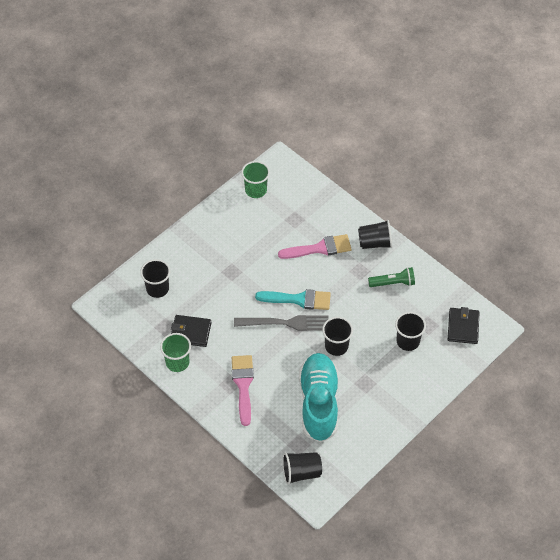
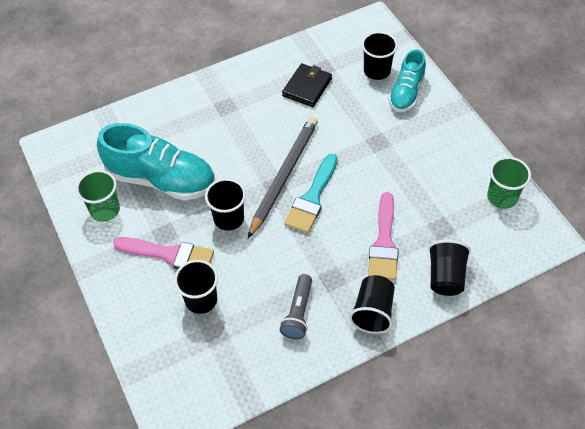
camera: 110 degrees right, 0 degrees up
(175, 264) = (406, 93): none -> turquoise shoe
(177, 362) = (273, 68): green cup -> green cup (105, 210)
(243, 385) = (218, 117): pink brush -> pink brush (170, 255)
(285, 323) = (283, 176): grey fork -> grey pencil
(301, 472) = (87, 141): black cup -> black cup (445, 277)
(393, 283) = (298, 312): green flashlight -> grey flashlight
(463, 327) = (193, 377): black wallet -> none

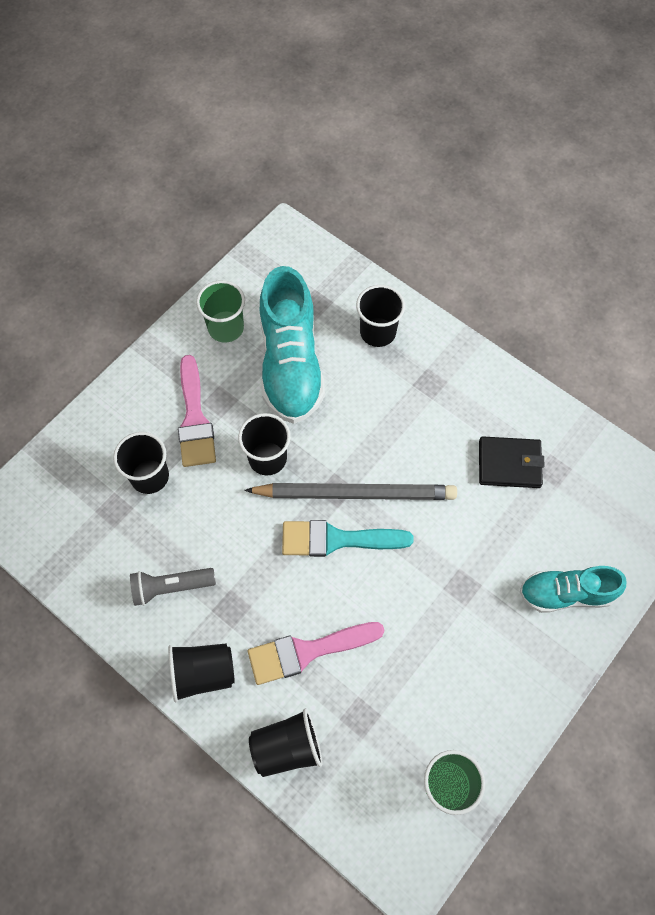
camera: 65 degrees right, 10 degrees up
(377, 71) = (585, 540): black cup -> black cup (378, 332)

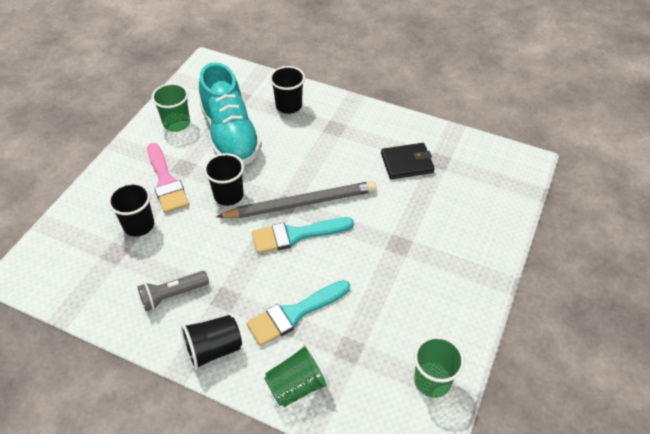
camera: 15 degrees left, 15 degrees down
(287, 747) = (297, 386): black cup -> green cup
(307, 651) = (294, 314): pink brush -> turquoise brush
(566, 594) = (475, 232): turquoise shoe -> none

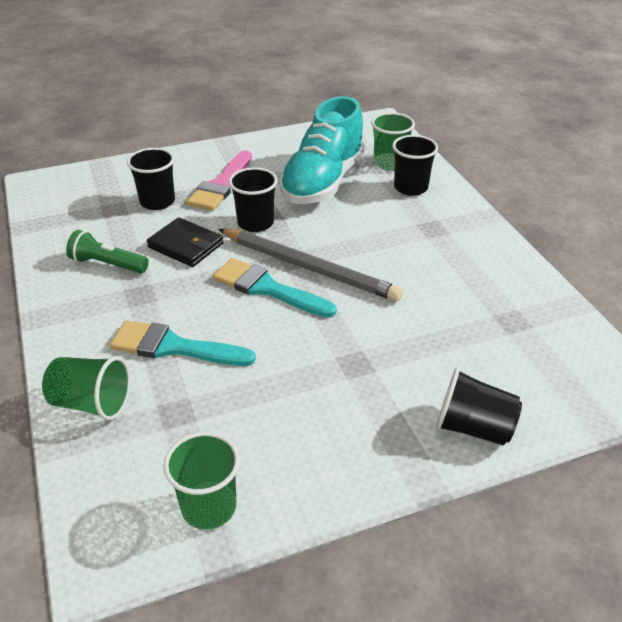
camera: 45 degrees right, 10 degrees down
(173, 295) = (108, 264): grey flashlight -> green flashlight
(176, 123) = (290, 150): green cup -> green cup (389, 163)
(213, 349) = (76, 323): black cup -> black cup (473, 428)
(407, 163) = (469, 301): black wallet -> black wallet (186, 245)

